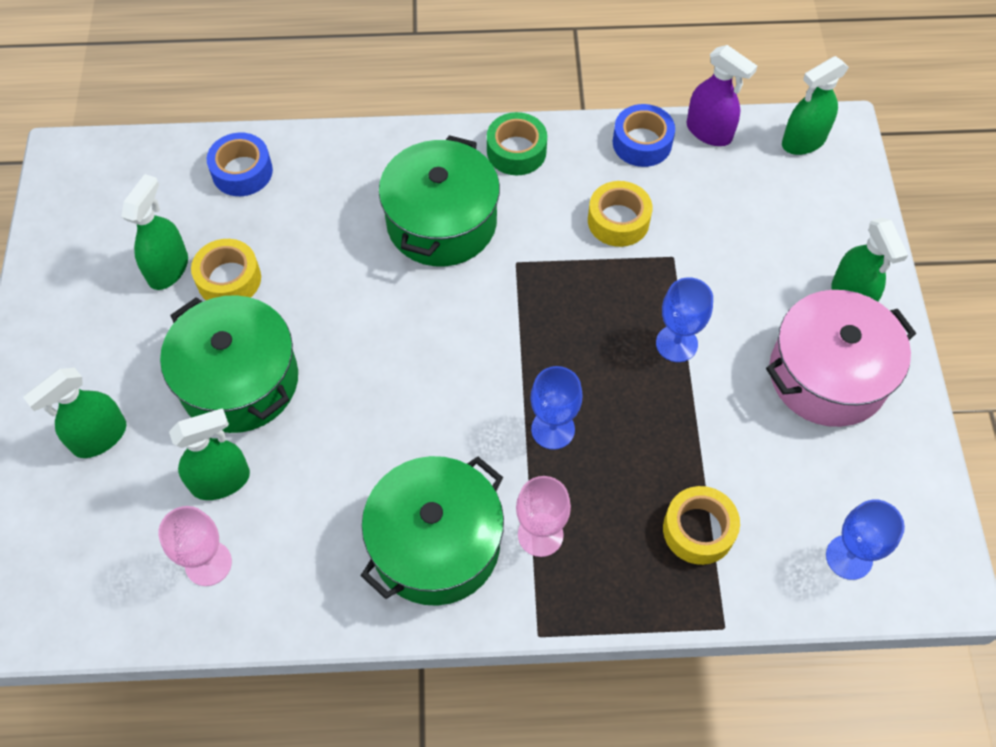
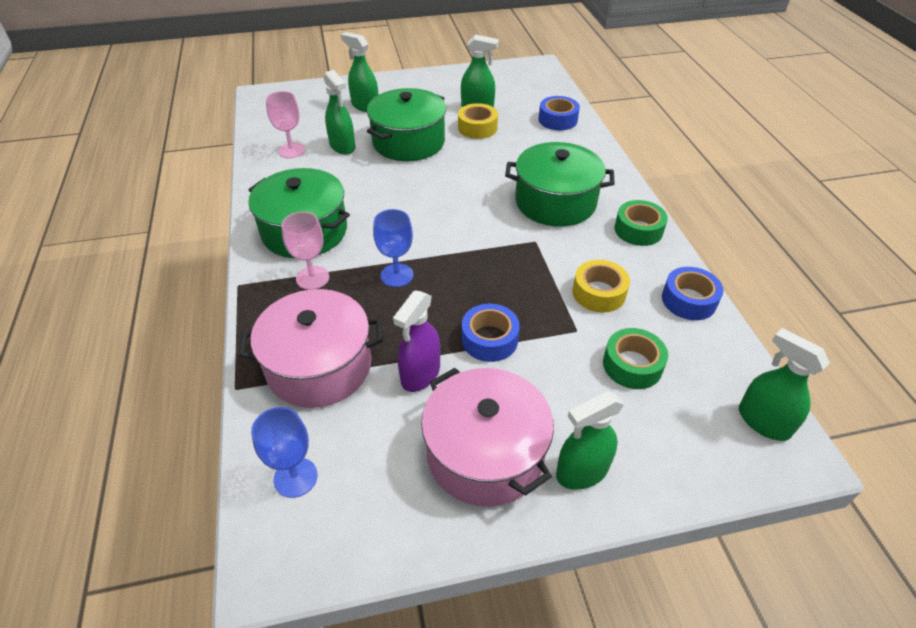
camera: 80 degrees right, 15 degrees down
(676, 343) = (489, 339): blue goblet -> blue tape
(698, 530) = (319, 366): yellow tape -> pink pot
(709, 132) = (729, 345): purple spray bottle -> purple spray bottle (420, 374)
(727, 220) = (632, 365): none -> green tape

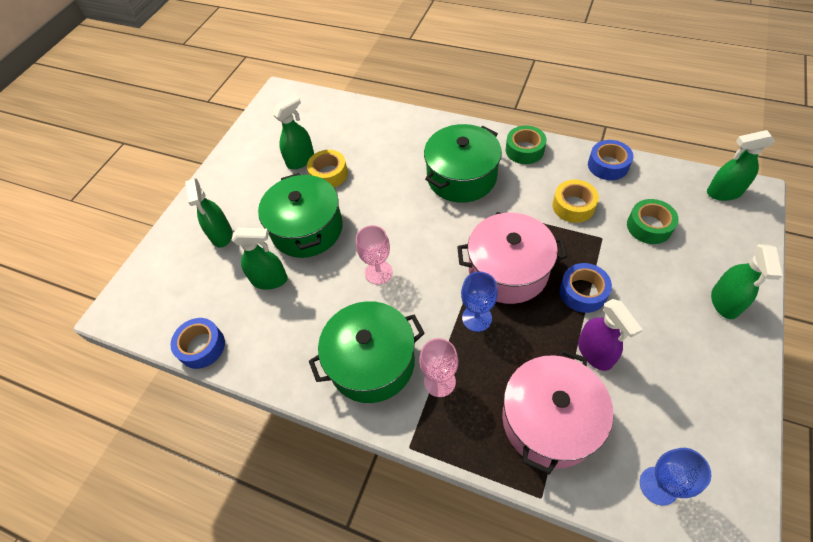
camera: 50 degrees left, 10 degrees up
(291, 150) = (239, 323): pink goblet -> pink goblet (378, 272)
(365, 106) = (221, 235): green spray bottle -> green spray bottle turned 90 degrees counterclockwise
(485, 453) = (688, 348): pink pot -> pink pot (508, 270)
(557, 120) = (363, 122): blue tape -> blue tape (202, 346)

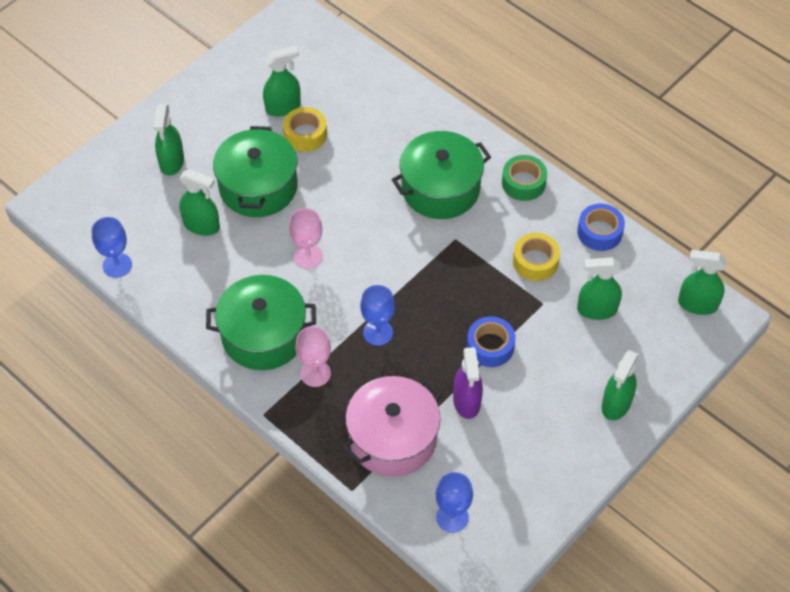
camera: 15 degrees right, 0 degrees up
(202, 346) = (117, 265): blue tape -> blue goblet
(508, 270) = (432, 300): pink pot -> none
(649, 226) = (596, 310): green tape -> green spray bottle

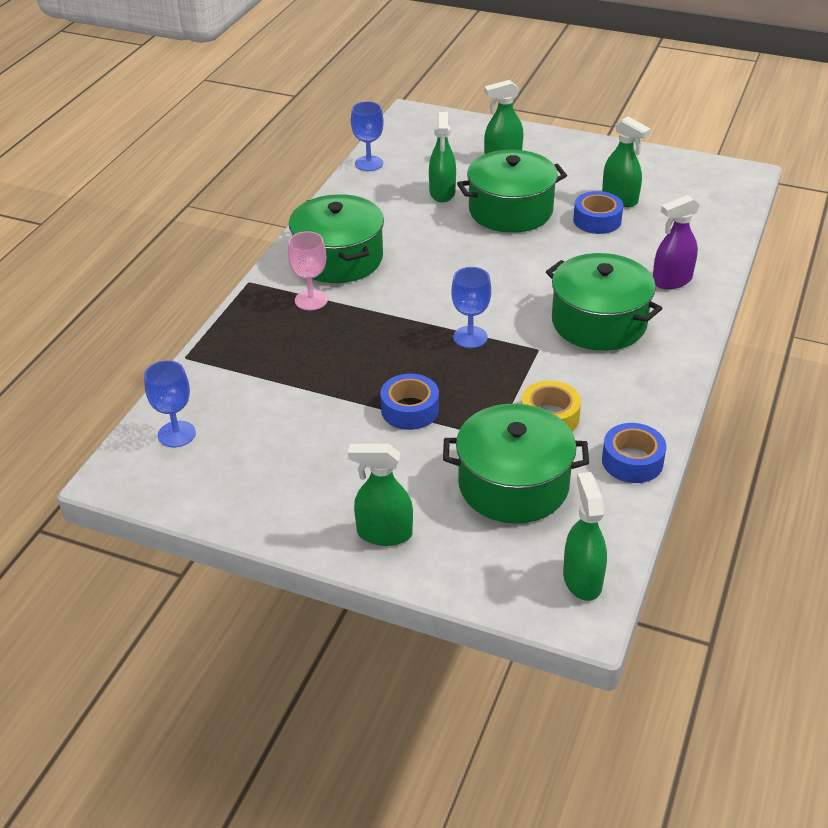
camera: 70 degrees right, 15 degrees down
(305, 134) = (597, 220): yellow tape -> blue tape
(308, 256) = (448, 260): pink goblet -> none
(378, 332) = (382, 326): blue goblet -> blue goblet (470, 337)
(393, 438) = (257, 369): pink pot -> none
(466, 401) = (327, 409): purple spray bottle -> purple spray bottle (671, 280)
(523, 183) = (656, 381): green tape -> none
(596, 310) = (513, 485): green spray bottle -> green pot

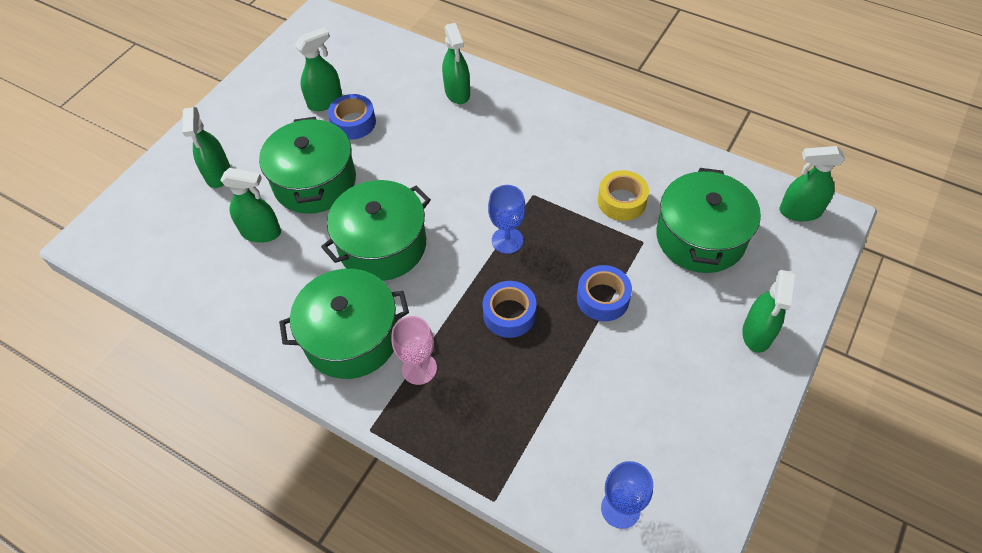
camera: 80 degrees left, 15 degrees up
(369, 163) = (173, 292): blue goblet -> none
(599, 322) = (504, 148): green pot -> green pot (382, 245)
(632, 461) = (676, 160): blue tape -> blue tape (509, 314)
(671, 280) = (457, 93): purple spray bottle -> green spray bottle

